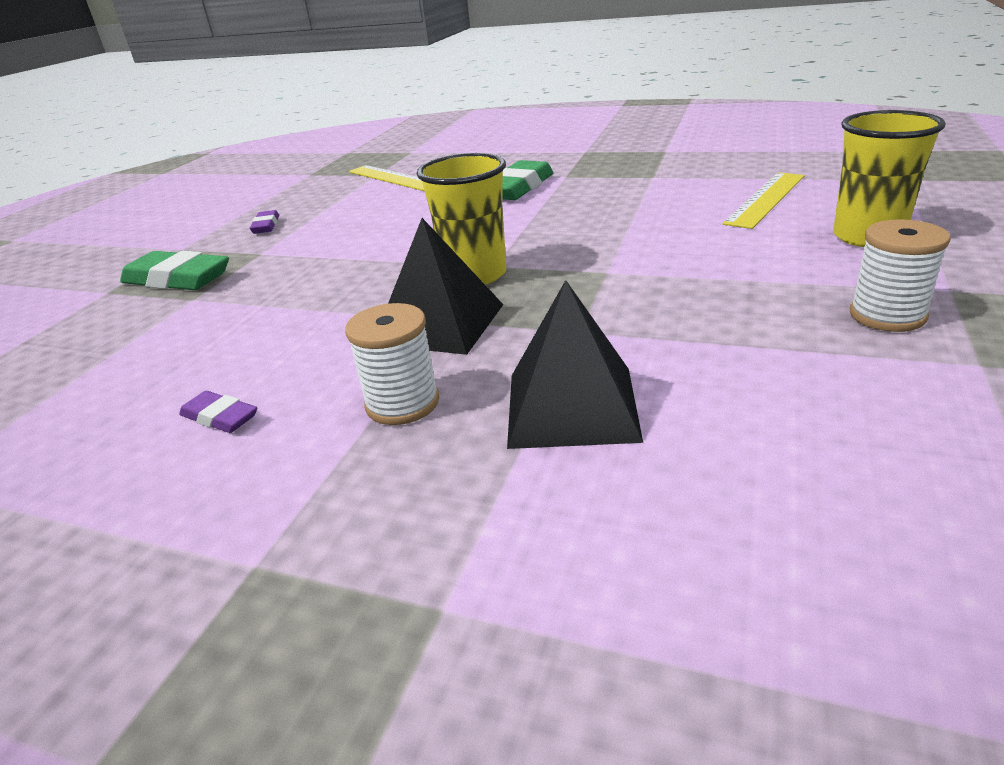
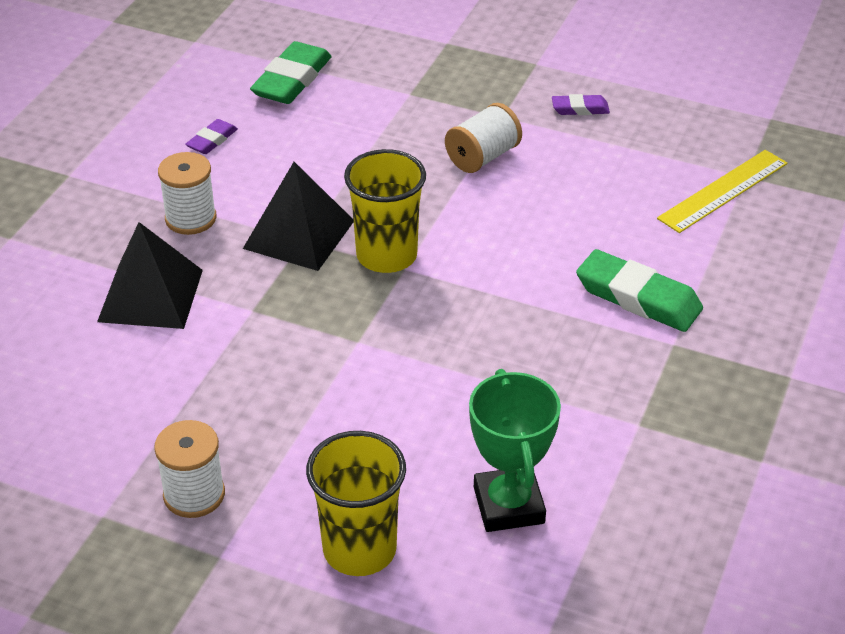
camera: 90 degrees right, 10 degrees up
(177, 279) = (457, 76): green eraser -> green eraser (292, 80)
(324, 253) = (483, 157): none -> white spool
(766, 199) = (509, 505): yellow ruler -> green trophy

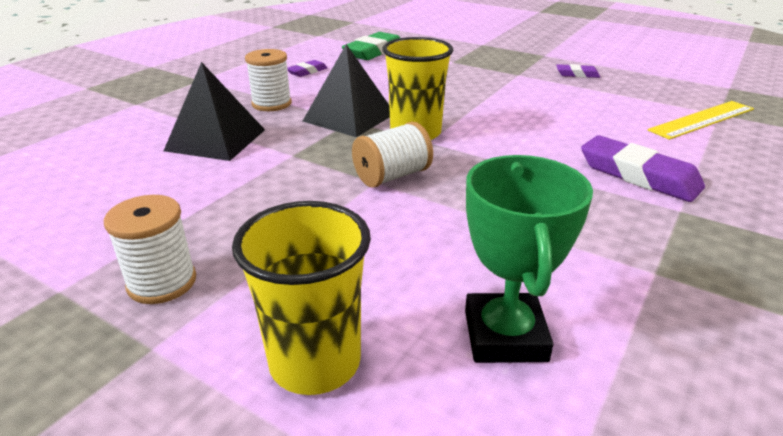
camera: 10 degrees right, 10 degrees down
(483, 157) = (502, 90): white spool -> white spool (392, 176)
(638, 298) = (638, 175): green eraser -> purple eraser

